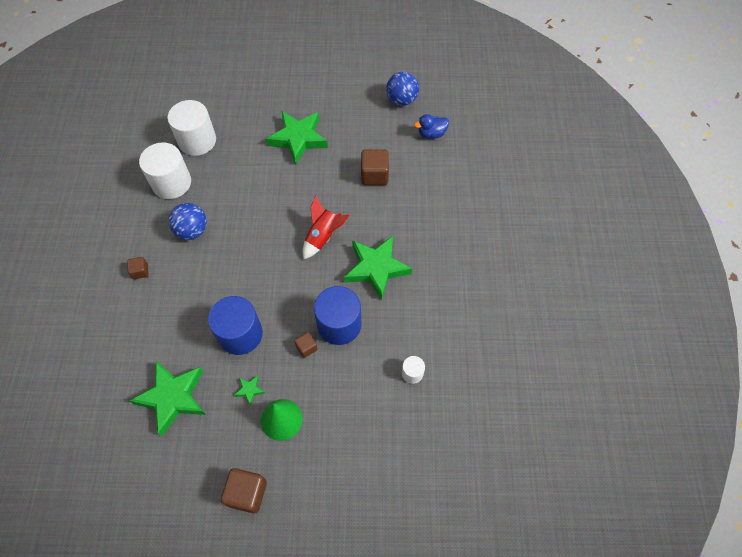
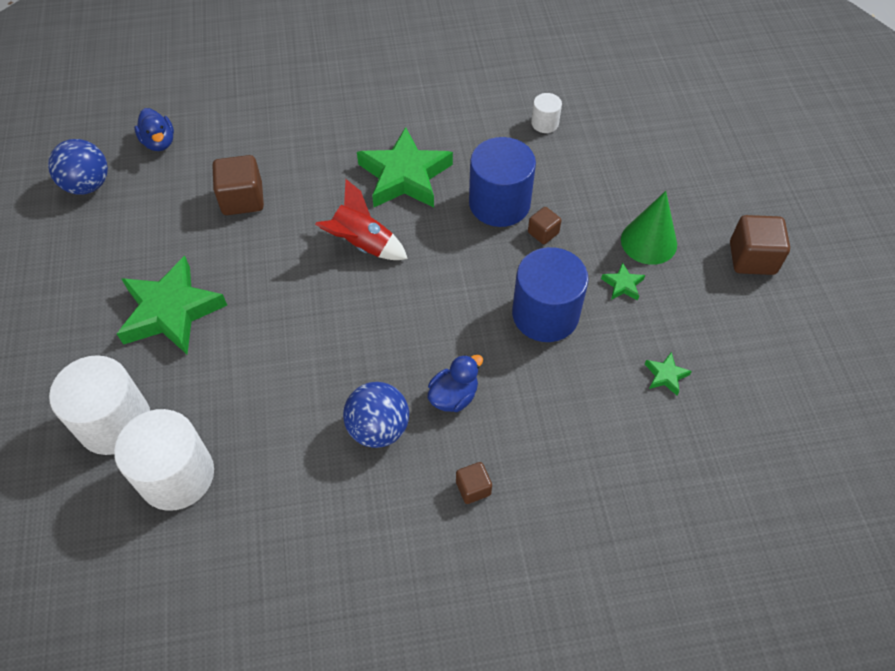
camera: 100 degrees left, 5 degrees down
(171, 183) = (280, 493): white cylinder -> white cylinder (114, 422)
(173, 397) = (665, 375): green star -> green star, size x0.41
(199, 271) = (453, 396): none -> blue duck

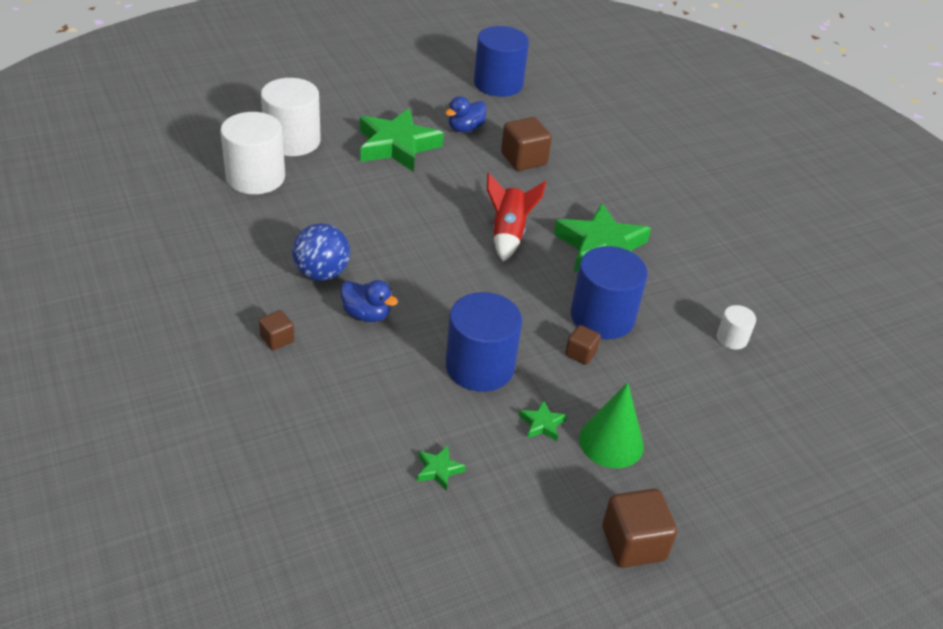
camera: 70 degrees right, 15 degrees down
(88, 185) = (498, 84): blue ball -> blue cylinder
(159, 142) = (559, 107): blue duck -> blue duck (465, 128)

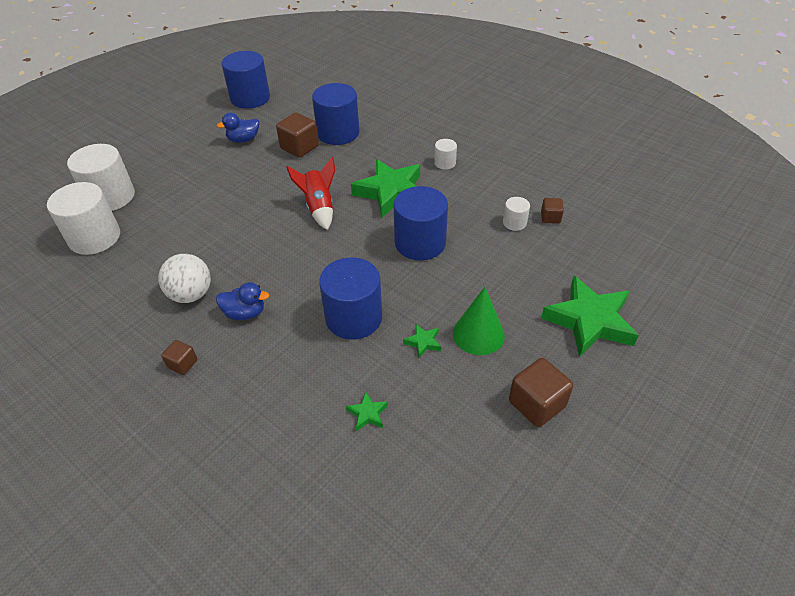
camera: 20 degrees left, 5 degrees up
(322, 273) = (191, 294): blue ball -> white ball
(397, 146) = (198, 171): green star -> green star (589, 321)
(465, 128) = (243, 139): blue duck -> blue duck turned 45 degrees clockwise
(578, 158) = (338, 133): none -> blue cylinder
(580, 353) = (420, 276): brown cube -> brown cube (550, 218)
(687, 238) = (445, 163): none -> white cylinder

